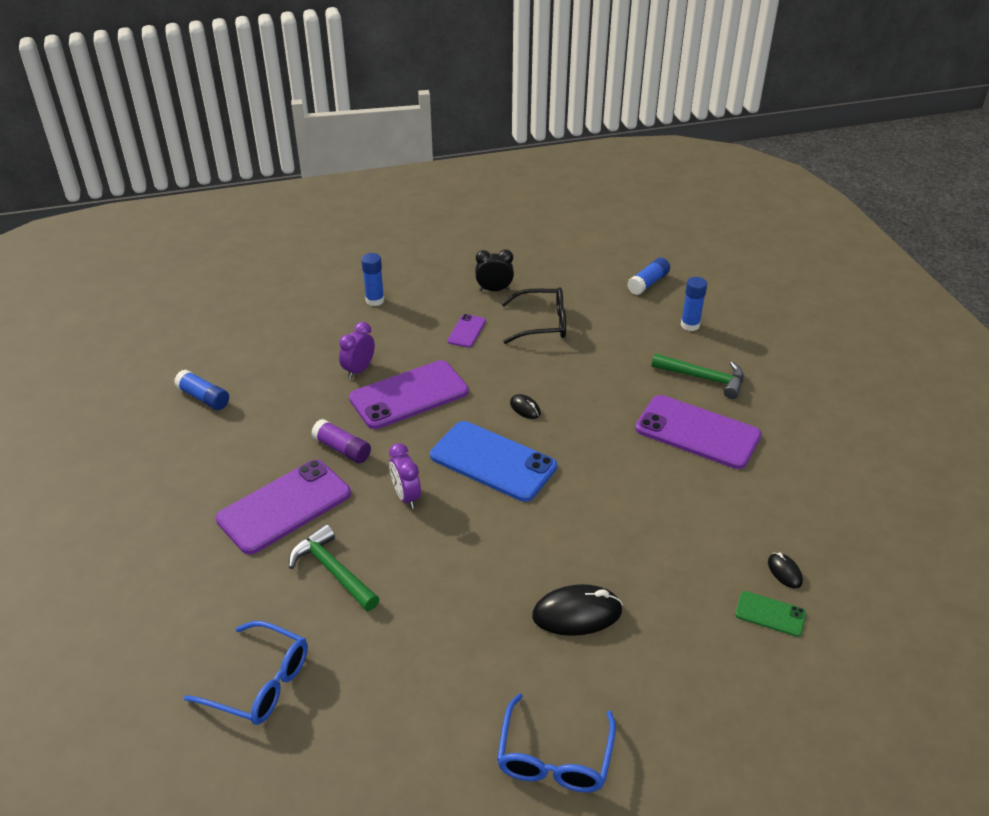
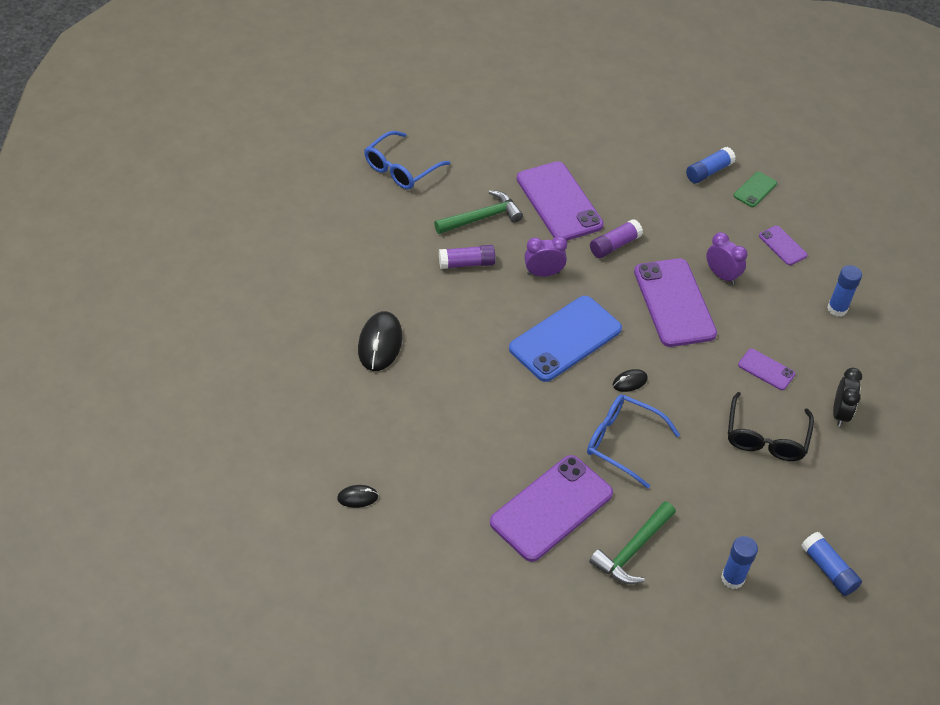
camera: 105 degrees right, 10 degrees up
(303, 337) = (782, 245): none -> purple phone
(416, 566) = (466, 263): none -> purple glue stick
(554, 757) = (273, 295): blue glasses -> blue glasses (622, 442)
(770, 614) = (322, 466): green phone -> green phone (755, 189)

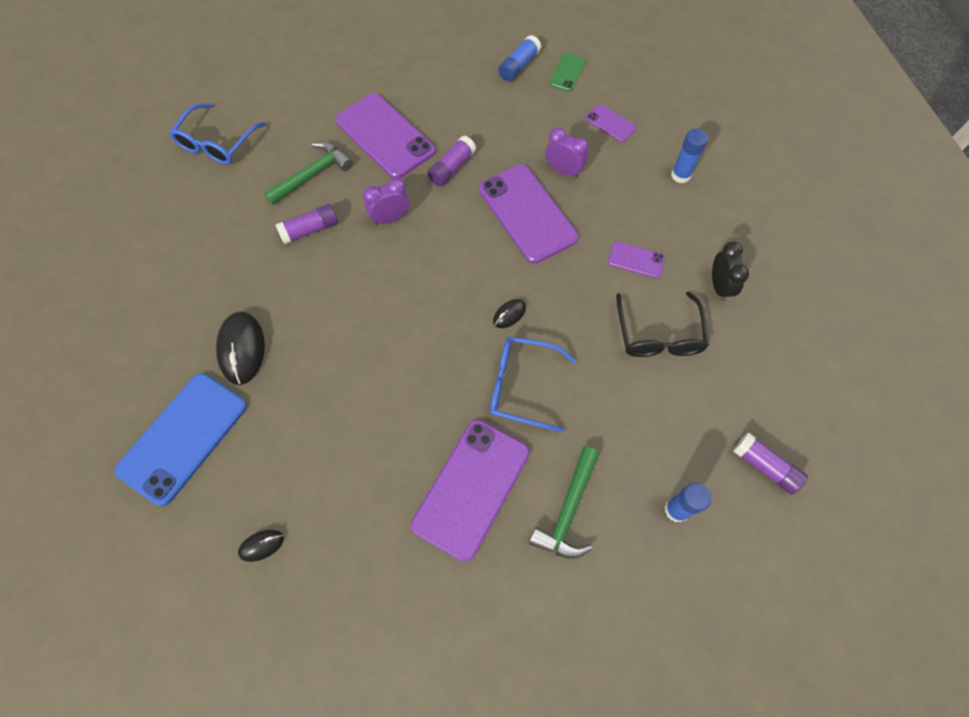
camera: 15 degrees left, 15 degrees up
(565, 339) = (432, 285): blue phone -> blue phone (183, 437)
(828, 569) = (764, 466): blue glue stick -> purple glue stick

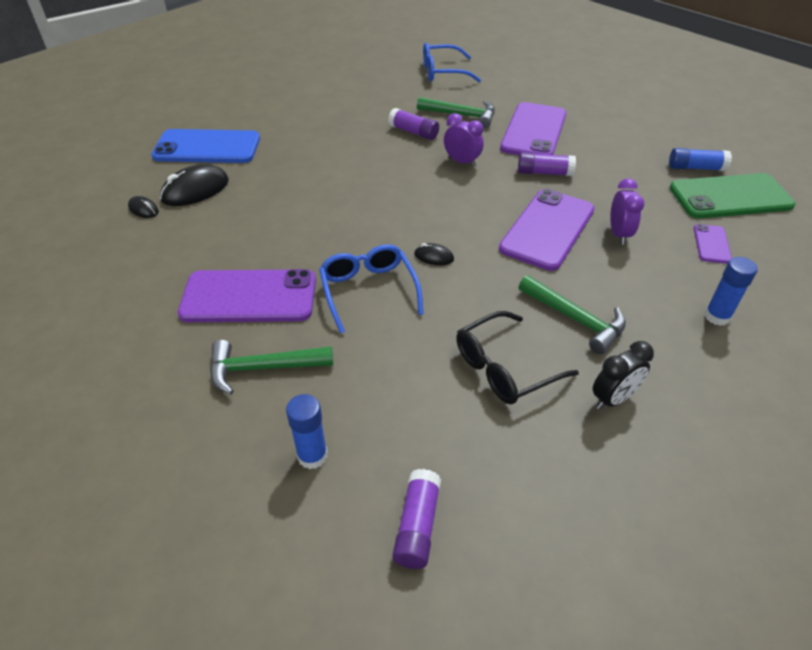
camera: 60 degrees right, 20 degrees down
(242, 349) = (291, 143): black mouse -> black mouse (195, 190)
(567, 72) = (730, 197): green phone -> green phone, size x2.11
(636, 260) = (575, 319): purple phone -> green hammer

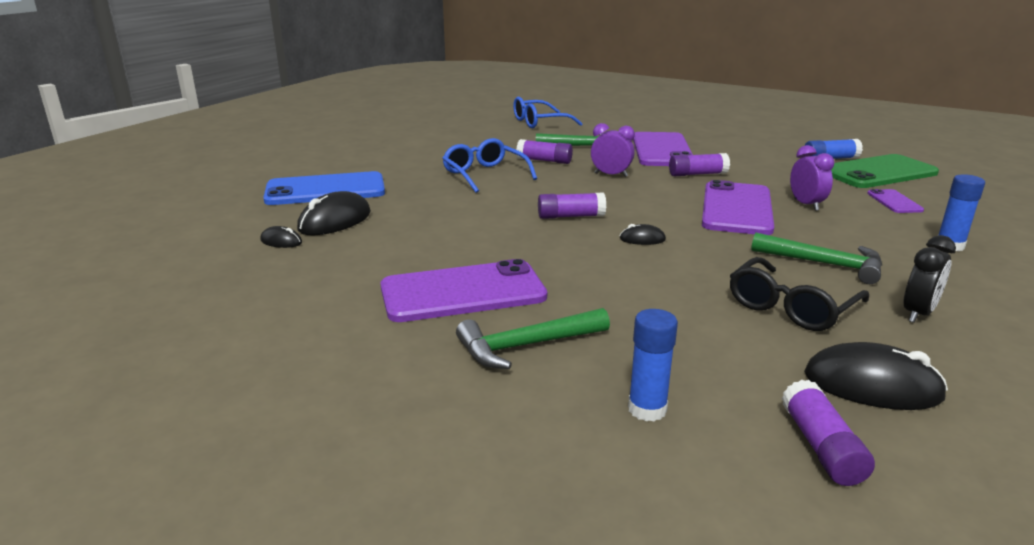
camera: 15 degrees left, 20 degrees down
(368, 291) = (595, 271): blue glasses -> blue glasses (485, 175)
(390, 215) = (571, 216): none -> purple glue stick
(506, 472) = (872, 385): none -> black mouse

